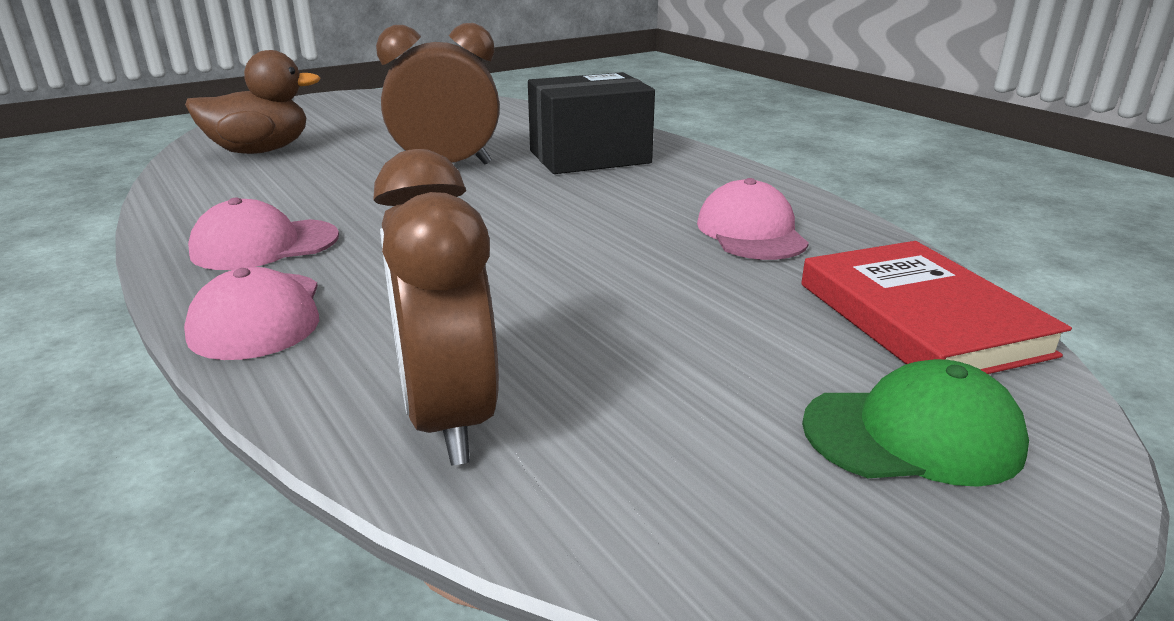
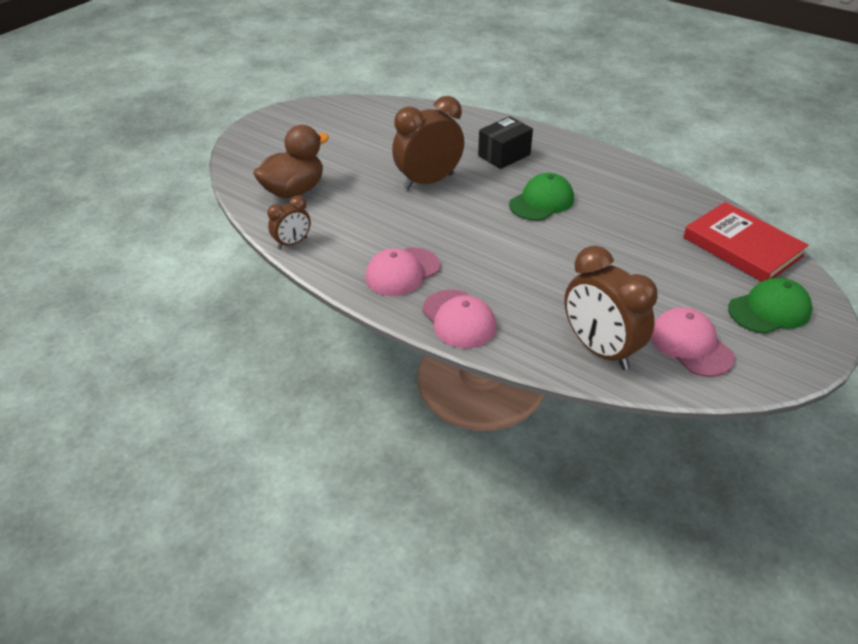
camera: 20 degrees left, 15 degrees up
(172, 193) = (292, 243): none -> brown clock
(588, 206) = (542, 201): none -> green cap
(589, 157) = (504, 155): black box -> black box, size x0.66
(751, 232) = (637, 204): pink cap -> pink cap (690, 345)

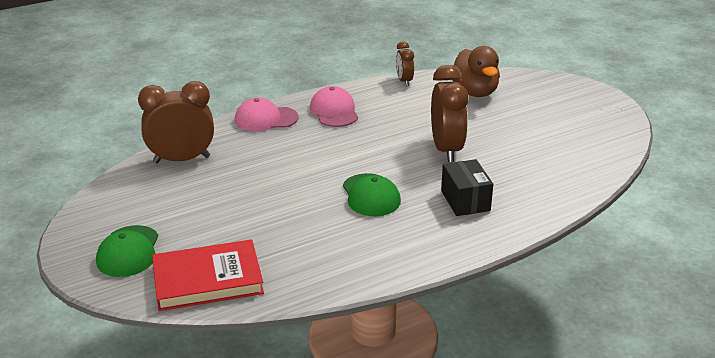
camera: 115 degrees right, 10 degrees down
(690, 345) = (142, 197): pink cap -> none

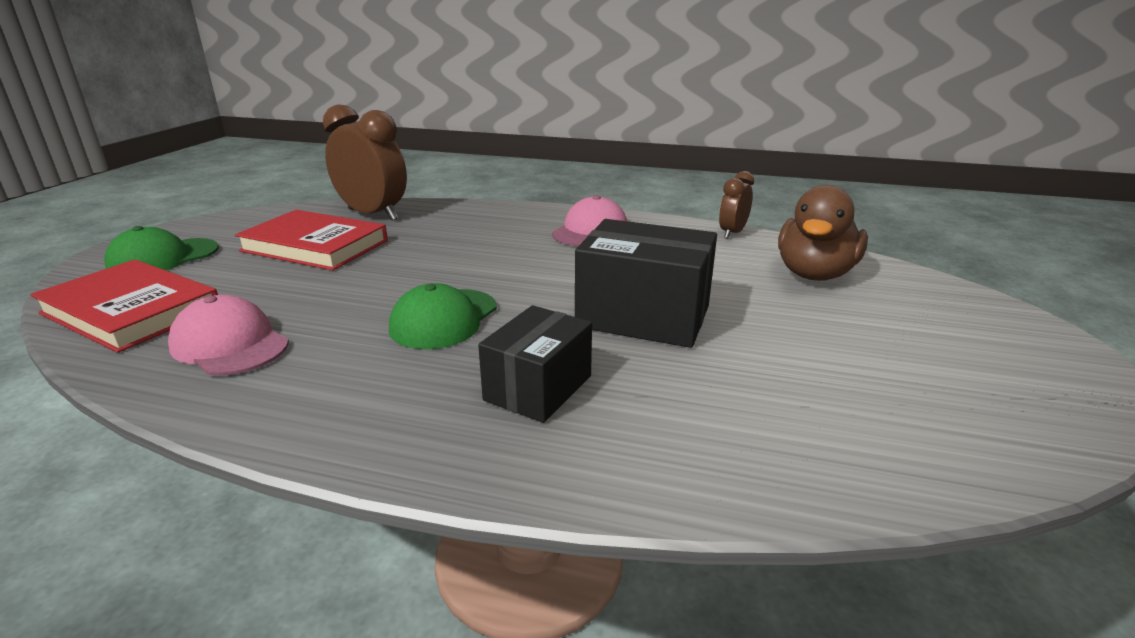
camera: 45 degrees right, 5 degrees down
(204, 196) = (315, 246): none -> red book
(266, 119) = (511, 213): pink cap -> pink cap (230, 344)
(446, 149) = (643, 316): brown clock -> black box

